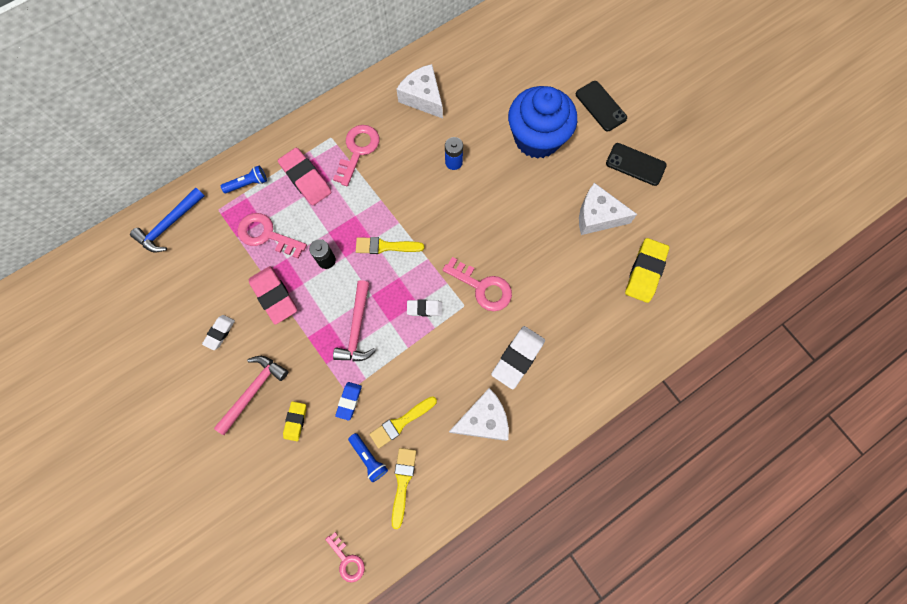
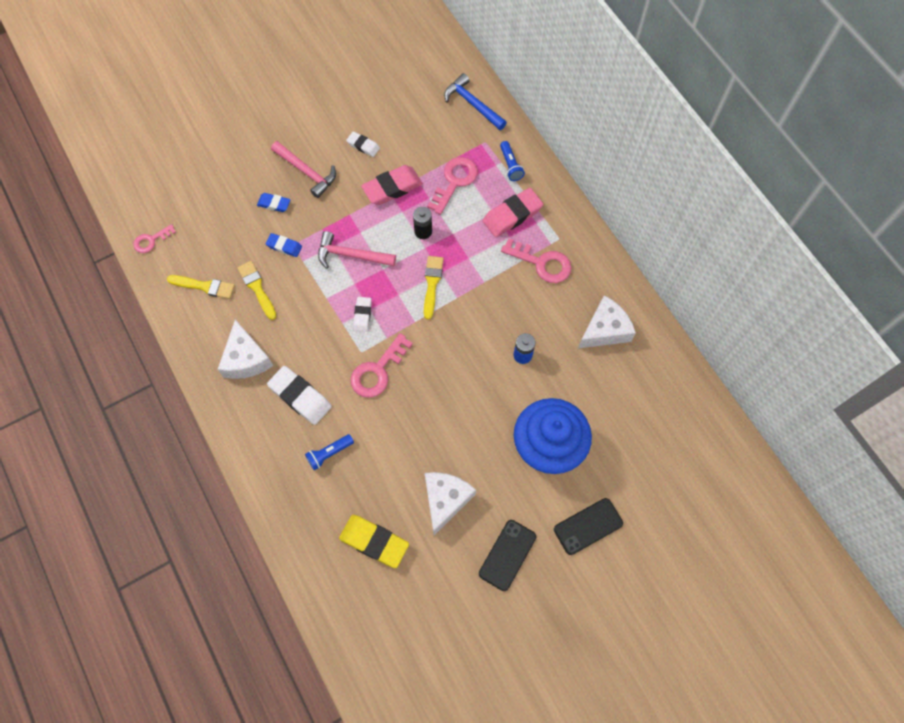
camera: 95 degrees right, 5 degrees down
(295, 421) = (274, 204): yellow eraser -> blue eraser
(368, 458) = (231, 260): blue flashlight -> blue flashlight (329, 453)

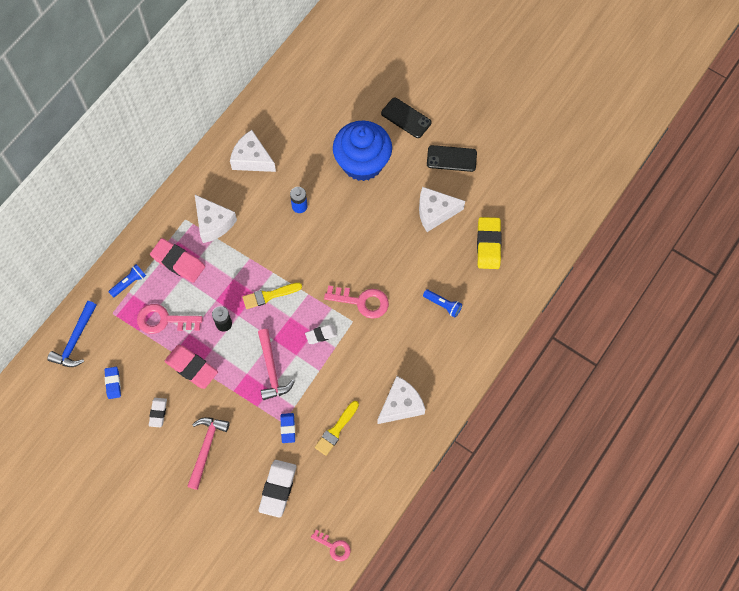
camera: 115 degrees left, 0 degrees up
(204, 286) = (355, 474): yellow brush -> none
(274, 204) = (250, 459): blue eraser -> blue eraser (113, 383)
(300, 397) = (410, 347): white eraser -> white eraser (278, 489)
(542, 263) = (213, 223): pink key -> white cheese

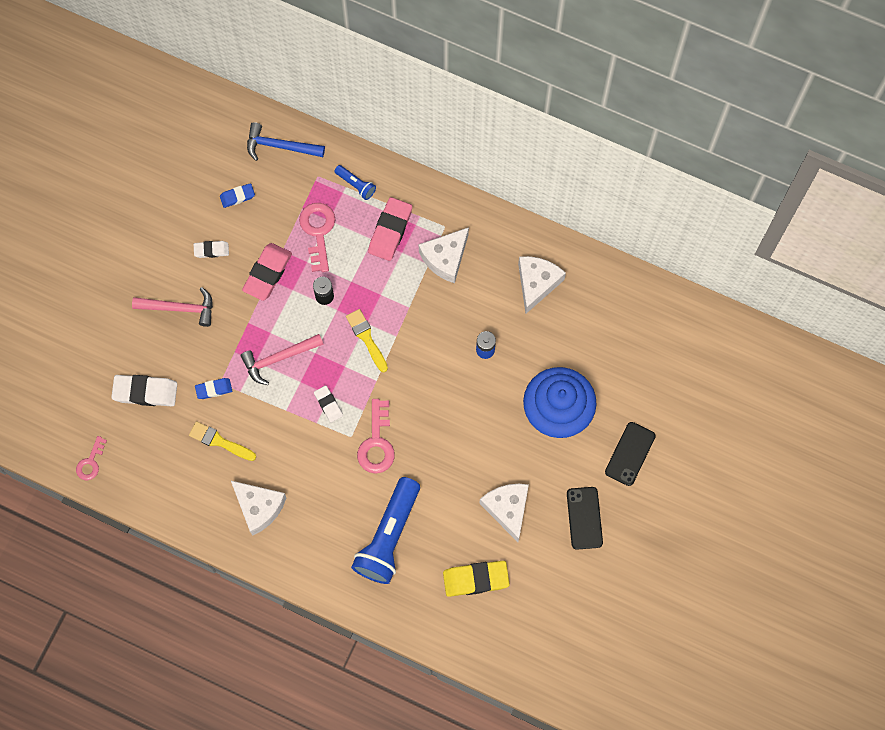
camera: 80 degrees right, 5 degrees up
(443, 305) = (388, 536): blue flashlight -> blue flashlight, size x2.23

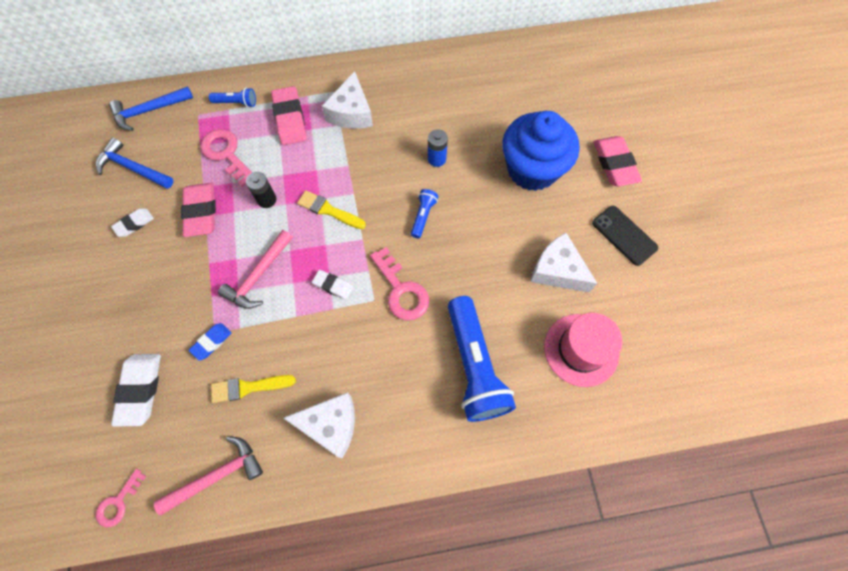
camera: 35 degrees left, 5 degrees down
(91, 462) = (118, 502): pink key -> pink key turned 45 degrees clockwise
(145, 392) = (140, 390): white eraser -> white eraser turned 60 degrees counterclockwise
(179, 308) = (131, 291): pink hammer -> pink hammer (216, 475)
(237, 196) = (133, 168): blue eraser -> blue hammer
(437, 393) = (423, 216): none -> blue flashlight
(476, 579) = (581, 349): yellow eraser -> pink hat
(536, 283) = (438, 89): white cheese -> none
(630, 454) = (614, 164): black phone -> pink eraser

